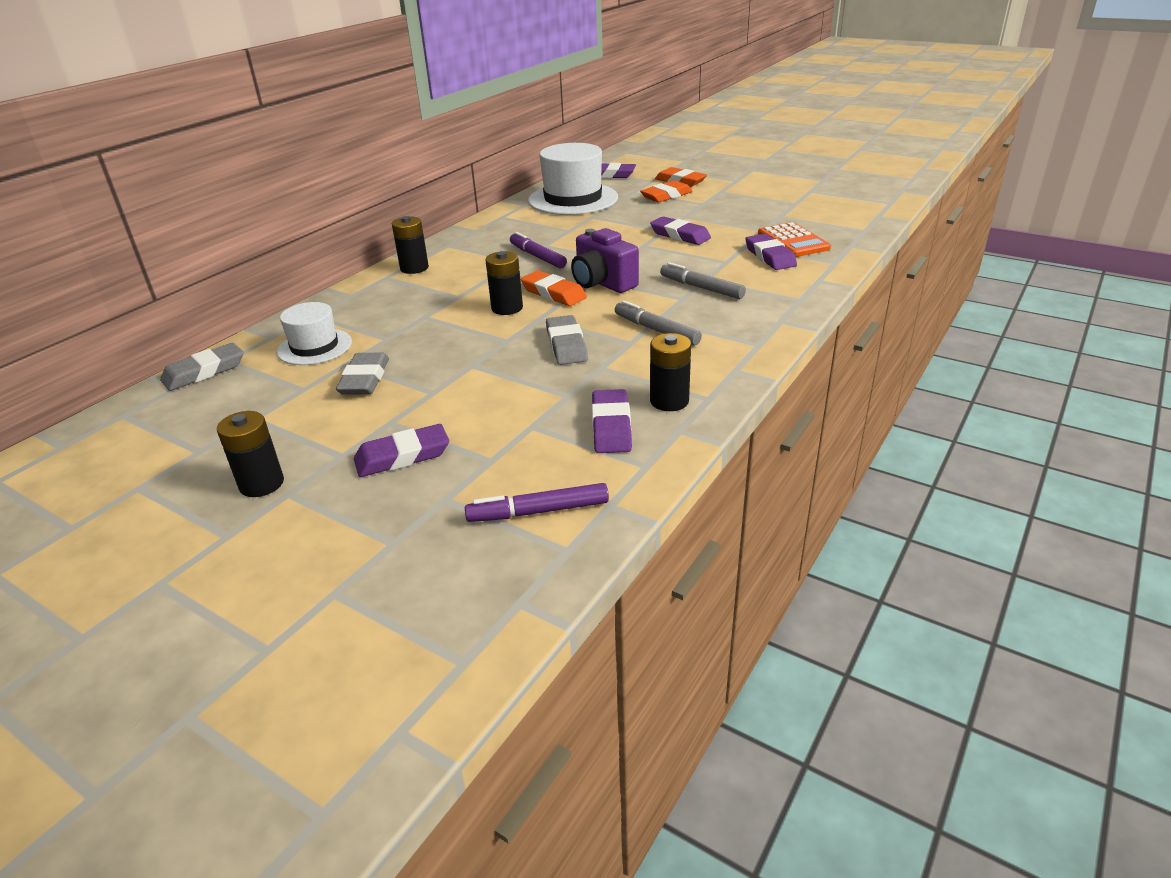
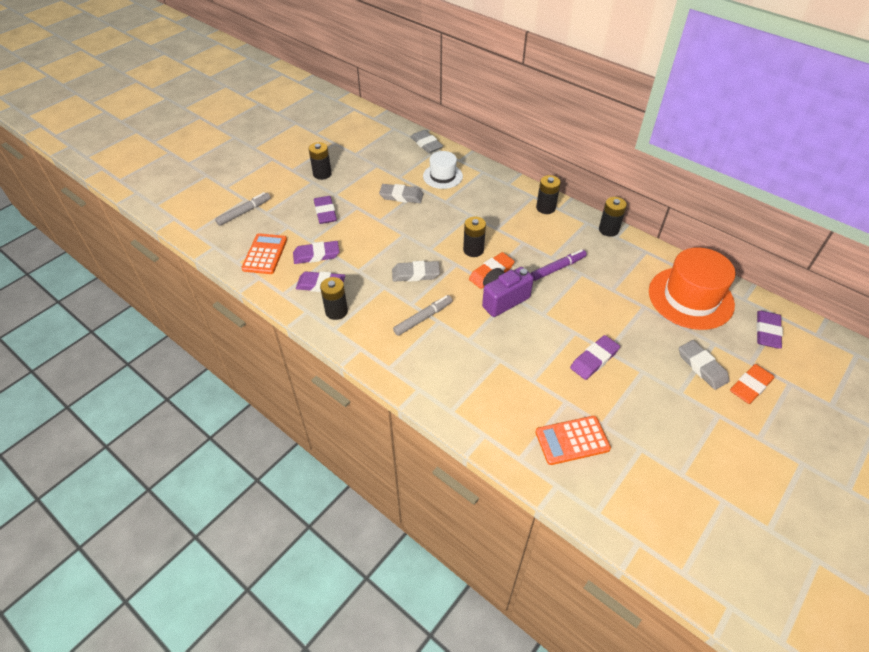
camera: 95 degrees right, 15 degrees up
(462, 234) = (608, 230): none -> black battery
(538, 511) = (265, 254): purple marker -> orange calculator
(573, 199) = (690, 298): white hat -> orange hat
(666, 196) = (702, 367): orange eraser -> grey eraser
(701, 288) = (484, 354): grey marker -> grey marker (244, 212)
(770, 256) = (538, 413): purple eraser -> purple eraser (316, 255)

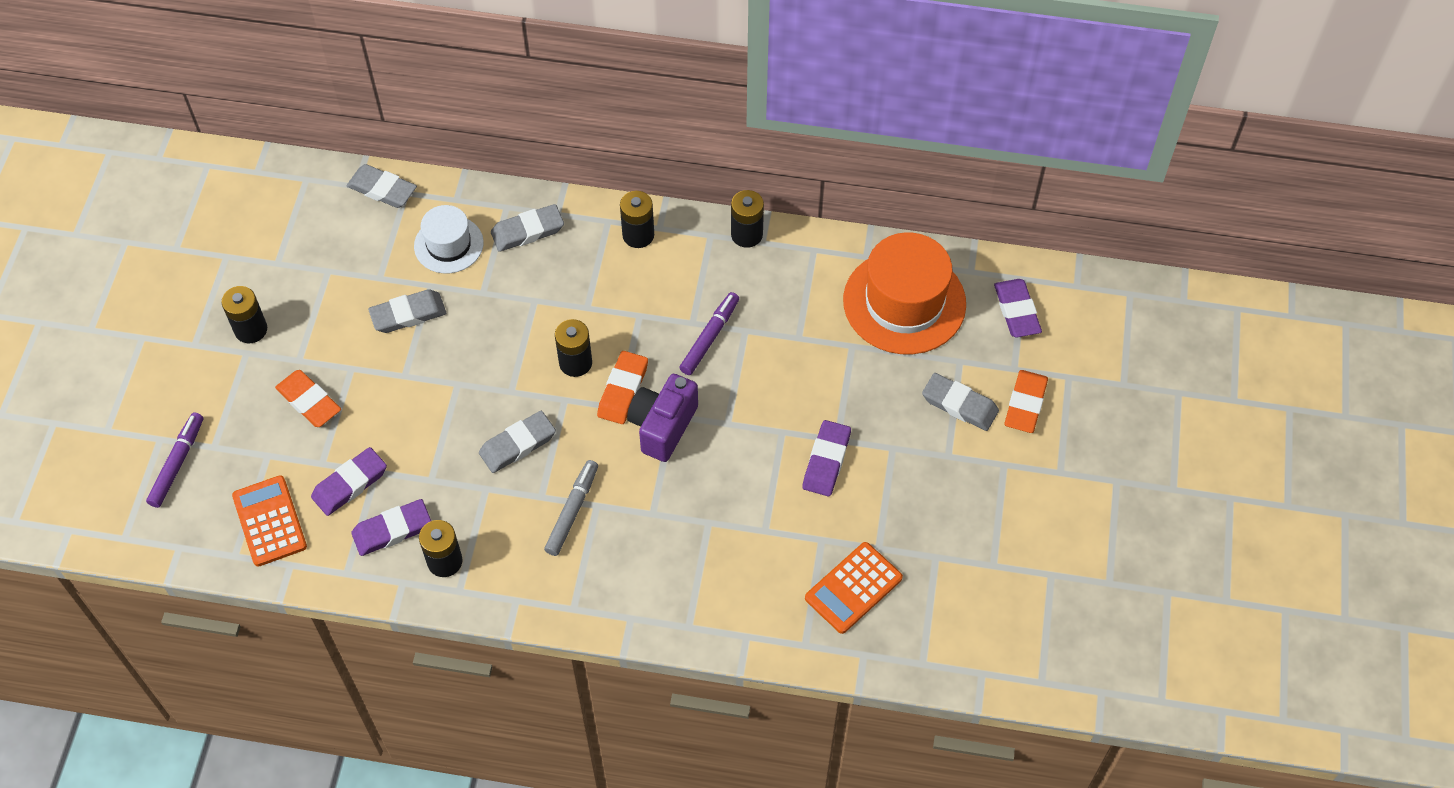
camera: 30 degrees left, 10 degrees up
(244, 212) = (177, 463): grey marker -> purple marker
(325, 212) = (309, 401): purple eraser -> orange eraser
(487, 185) = (527, 231): none -> grey eraser

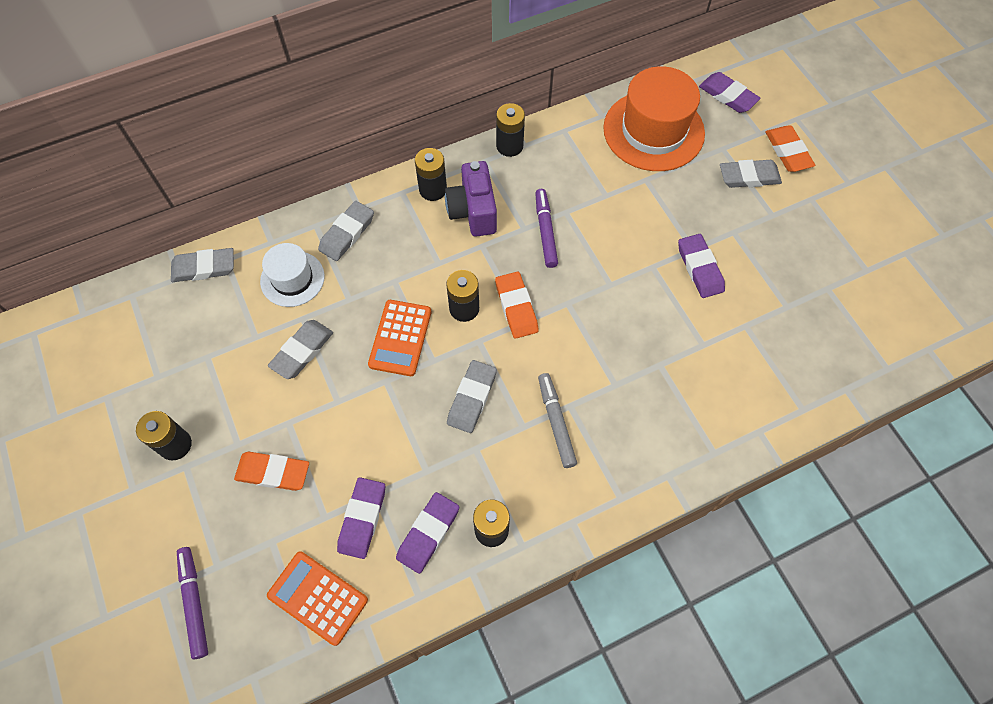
camera: 35 degrees left, 5 degrees up
(663, 426) = (567, 315): purple camera -> purple camera (473, 211)
(853, 588) = (797, 346): orange calculator -> orange calculator (400, 338)

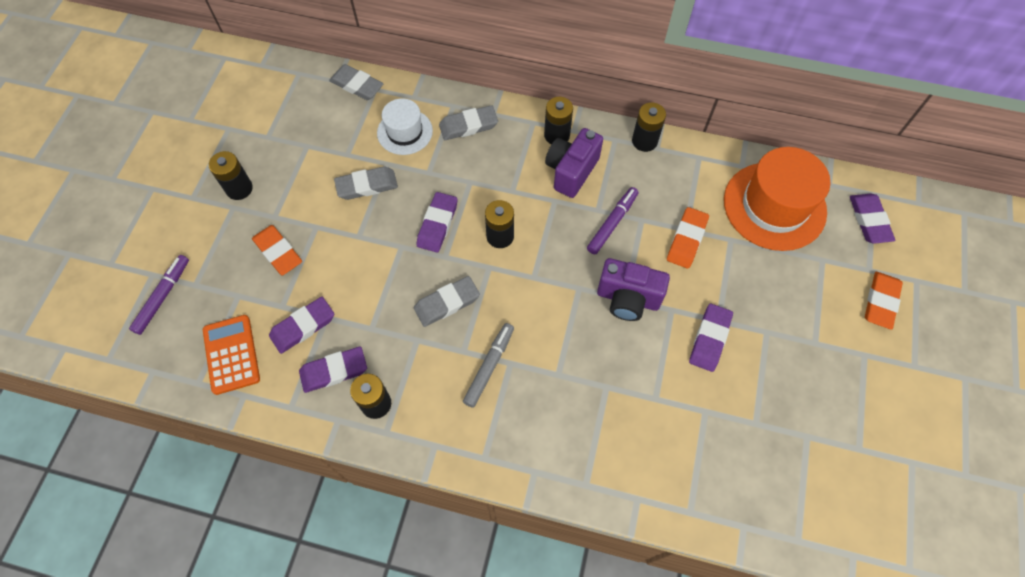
camera: 40 degrees right, 0 degrees up
(400, 338) = (437, 224): orange calculator -> purple eraser
(516, 307) = (538, 263): orange eraser -> orange eraser (686, 240)
(613, 283) = (628, 299): none -> purple camera
(749, 177) = (824, 298): grey eraser -> none

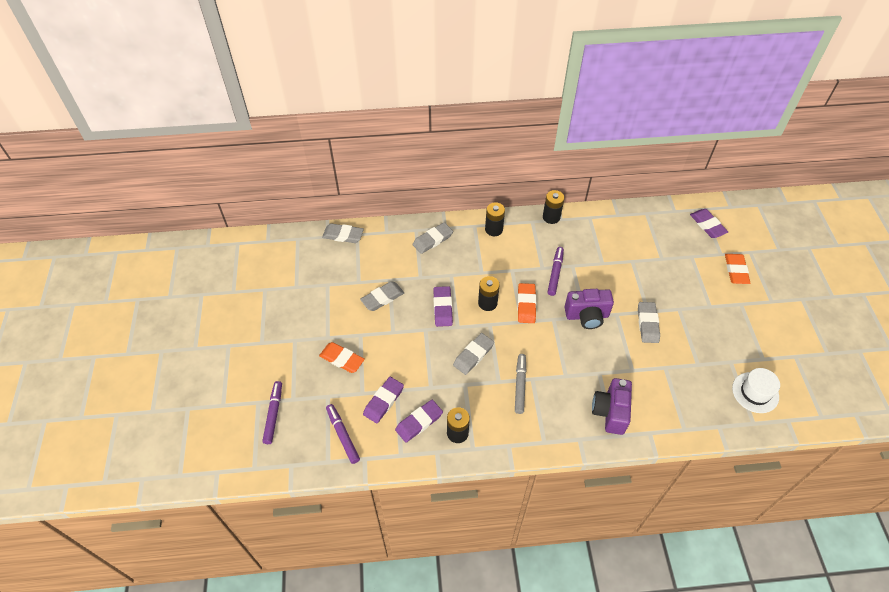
camera: 20 degrees left, 10 degrees down
(231, 354) = (342, 435): orange calculator -> purple marker
(239, 189) = (293, 326): black battery -> none
(405, 132) = (391, 256): white hat -> white hat (755, 392)
(571, 171) = (514, 249): purple camera -> purple camera (610, 412)
(686, 240) = (606, 269): orange eraser -> orange eraser (526, 305)
(709, 339) = (647, 324): purple eraser -> grey eraser
(774, 206) = (648, 233): orange hat -> none

